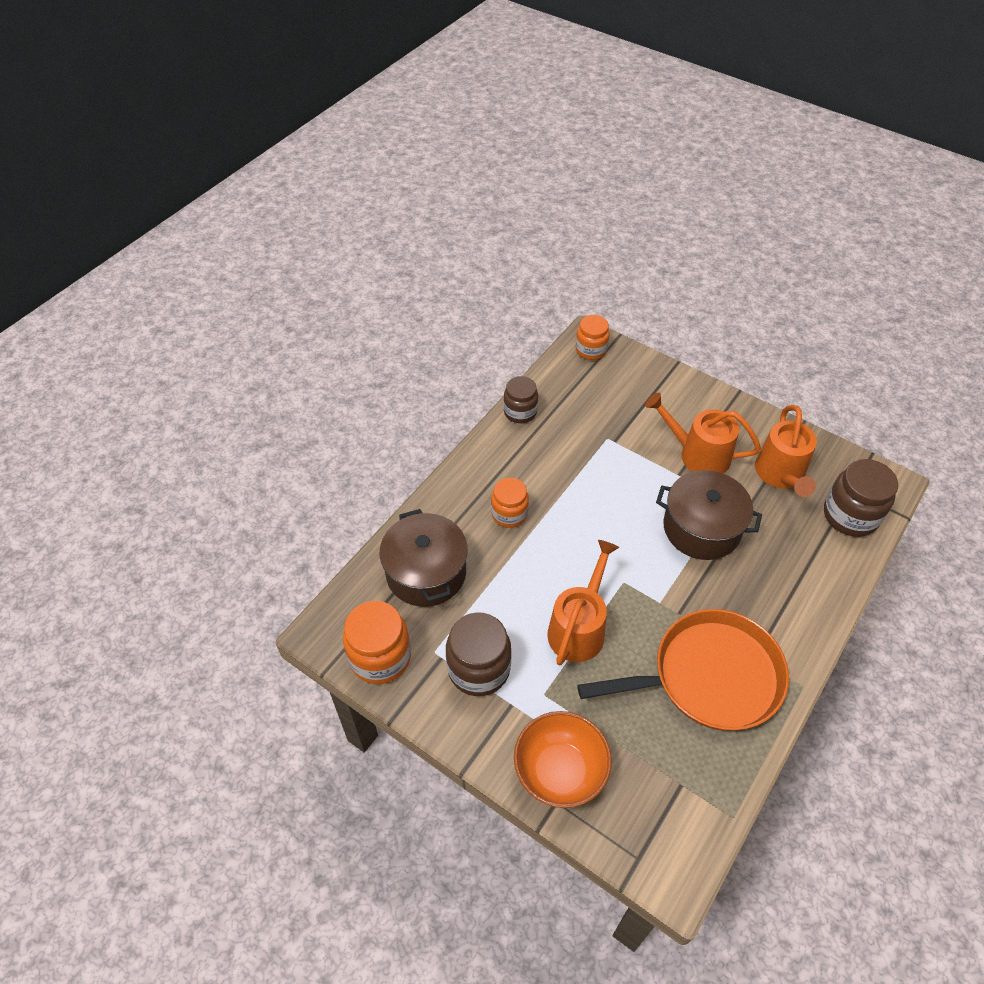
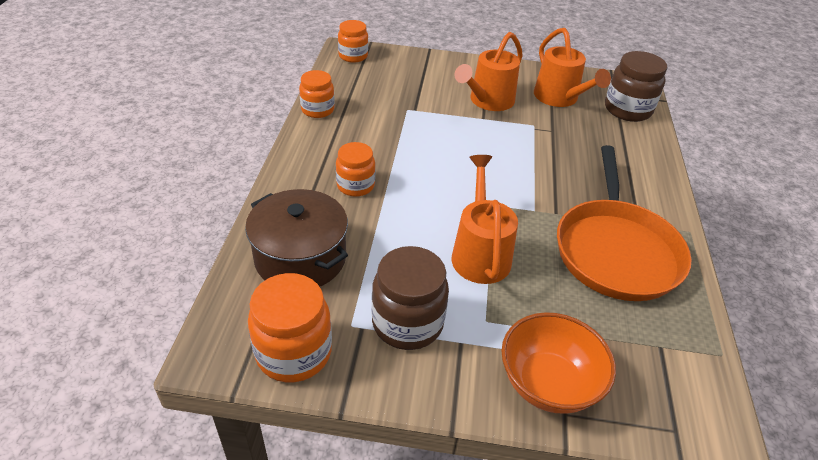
camera: 30 degrees left, 10 degrees down
(520, 412) = (317, 110): brown jar -> orange jar
(697, 454) = (488, 101): orange watering can -> orange watering can turned 45 degrees counterclockwise
(701, 528) = (528, 148): brown pot -> none
(709, 676) = (616, 251): orange pan -> orange pan turned 135 degrees clockwise

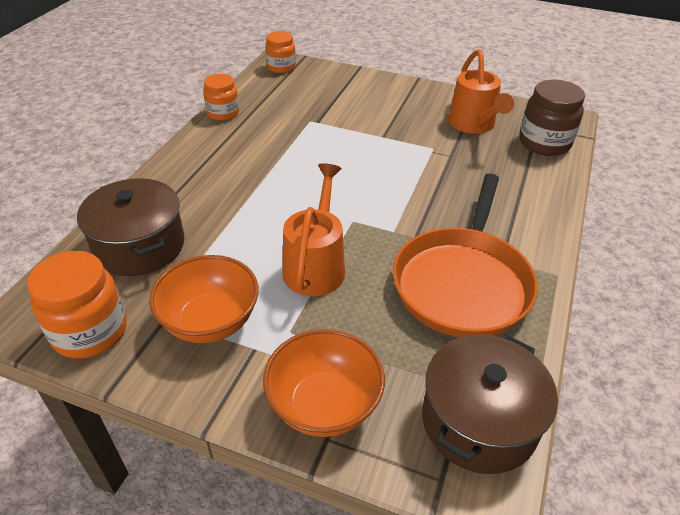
camera: 15 degrees right, 0 degrees up
(355, 185) = (224, 186): orange jar -> none
(407, 323) = (210, 321): brown jar -> orange bowl
(488, 101) = (395, 121): orange watering can -> none
(683, 373) = (479, 421): none -> brown pot

